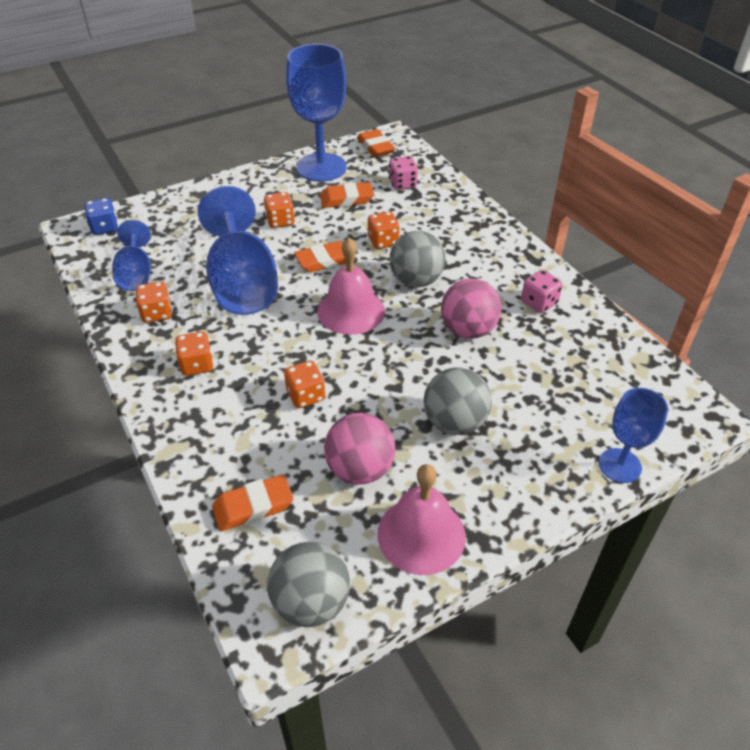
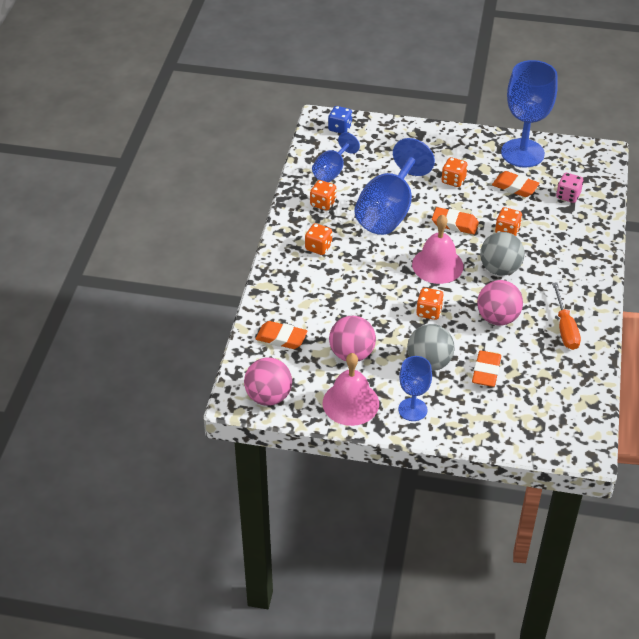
camera: 40 degrees right, 0 degrees up
(306, 395) = (361, 299): orange dice -> orange dice (429, 312)
(311, 602) = (268, 396): grey ball -> pink ball
(375, 147) = (580, 156): orange eraser -> orange eraser (486, 371)
(539, 303) = (565, 328): pink dice -> orange screwdriver
(620, 465) = (498, 441): blue goblet -> blue goblet (412, 409)

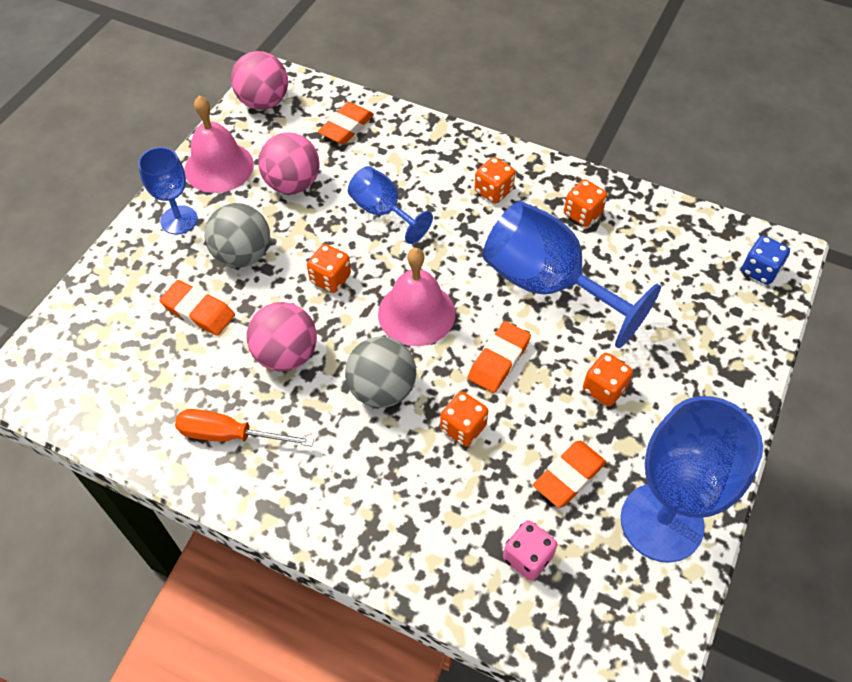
camera: 105 degrees right, 10 degrees up
(332, 171) = (654, 239): blue goblet -> blue goblet (383, 211)

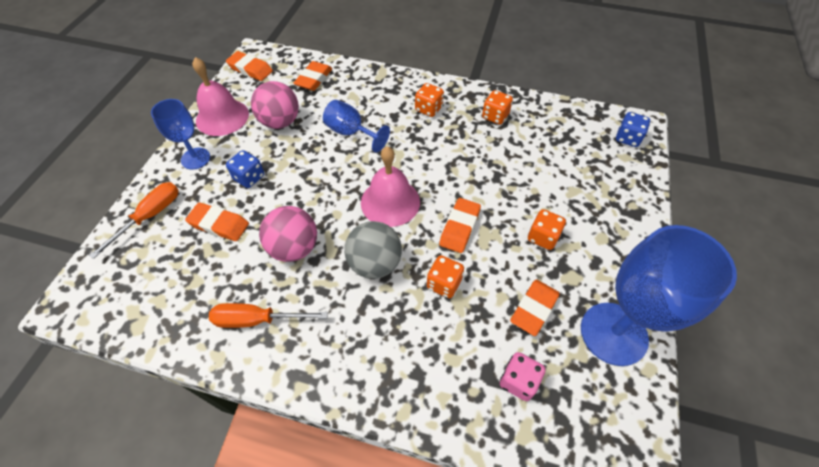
camera: 10 degrees left, 0 degrees up
(117, 288) = (150, 216): none -> orange screwdriver
(243, 255) = (249, 177): grey ball -> blue dice
(264, 102) = (250, 69): pink ball -> orange eraser
(330, 279) = (320, 186): orange dice -> none
(548, 285) = (482, 168): blue goblet -> none

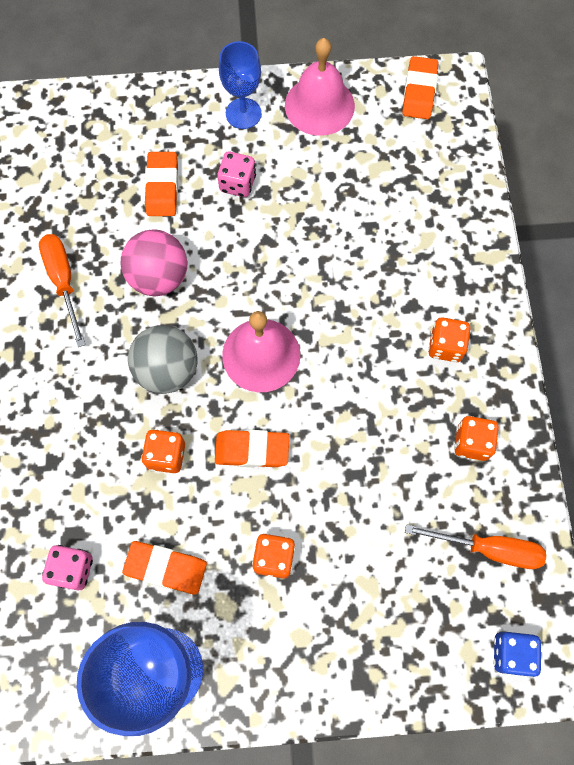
camera: 70 degrees right, 15 degrees up
(150, 216) = (149, 116): orange screwdriver -> orange screwdriver (489, 549)
(249, 177) = (237, 183): blue dice -> pink dice
(280, 122) = (339, 173): pink ball -> none
(314, 79) = (437, 176): orange eraser -> none
(351, 133) = (356, 264): blue goblet -> none

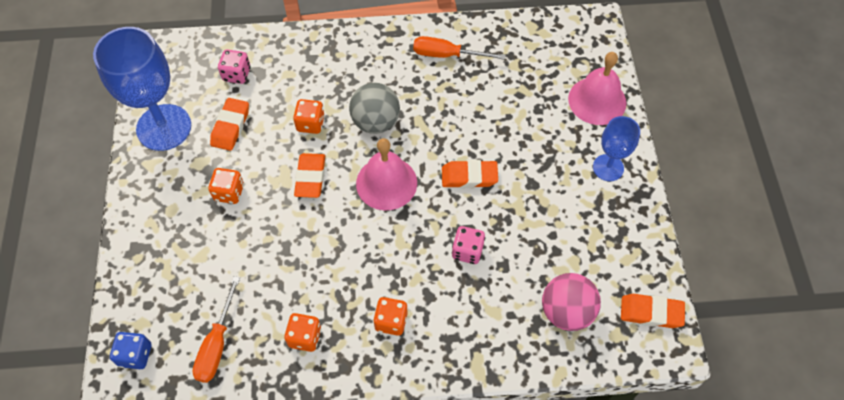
camera: 90 degrees right, 10 degrees down
(63, 282) = (447, 55): orange screwdriver -> orange screwdriver turned 150 degrees counterclockwise
(159, 277) = (452, 113): pink ball -> pink ball (566, 311)
(162, 187) = (531, 112): orange eraser -> orange eraser (469, 177)
(237, 183) = (538, 164): pink dice -> pink dice (467, 251)
(319, 105) = (624, 227): pink bell -> pink bell (597, 100)

